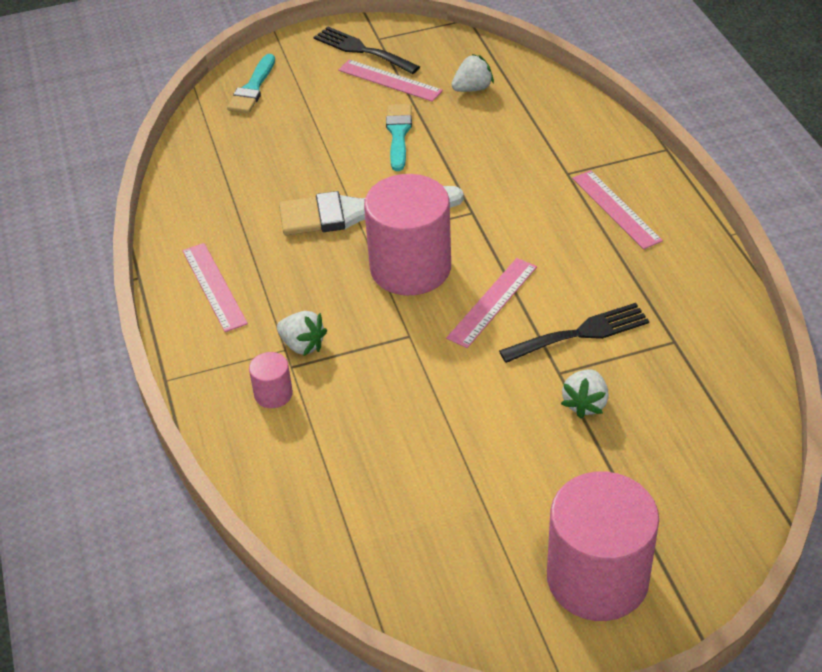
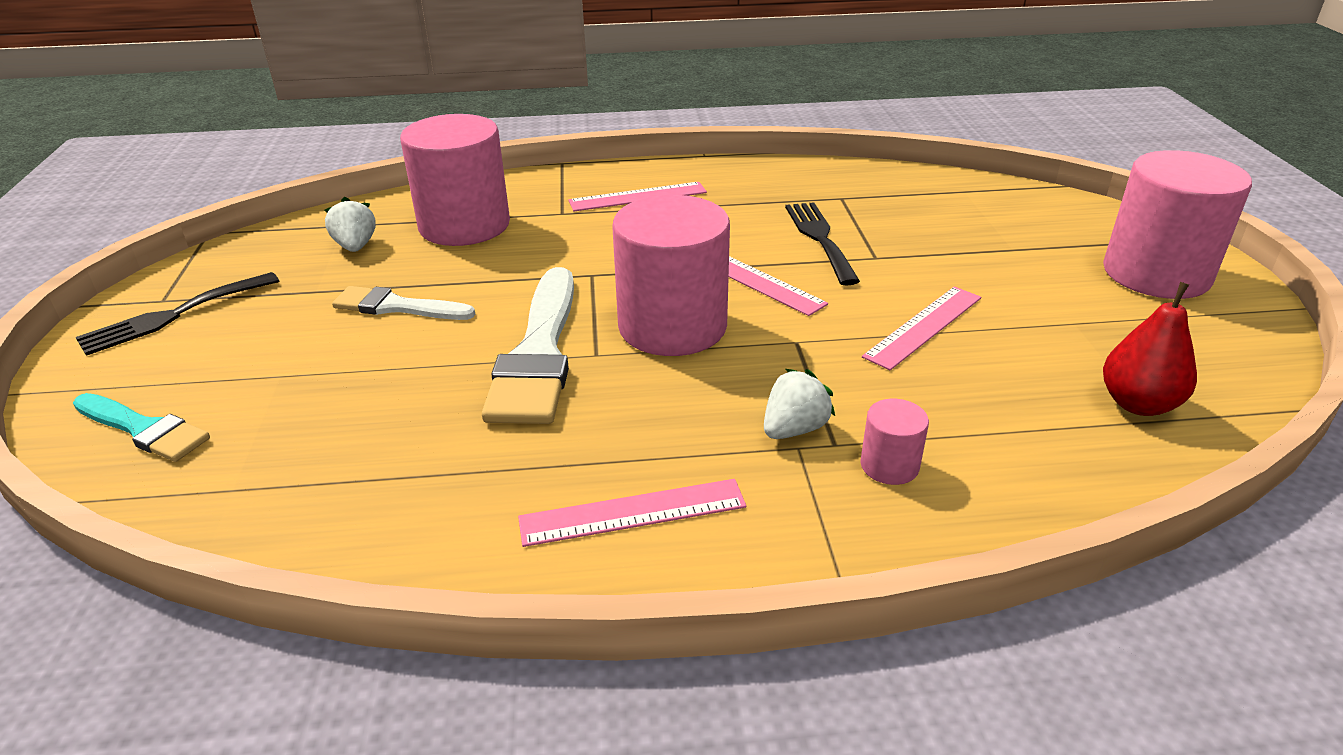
camera: 80 degrees left, 10 degrees down
(371, 535) = (1138, 404): none -> red pear
(390, 80) = (272, 301): pink ruler -> pink ruler (923, 326)
(398, 134) = (397, 307): turquoise brush -> white brush
(524, 129) = (464, 225): none -> pink cylinder
(585, 404) = (923, 249): white strawberry -> none

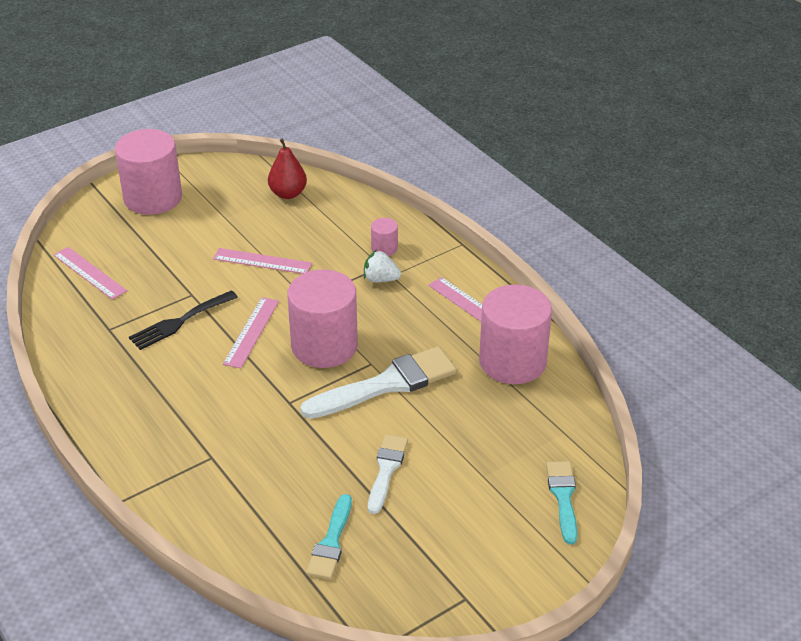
camera: 120 degrees left, 5 degrees up
(172, 316) = (476, 575): black fork -> none
(355, 246) = (331, 542): white strawberry -> turquoise brush
(397, 307) = (386, 470): white brush -> white brush turned 150 degrees counterclockwise
(464, 225) = (263, 500): pink cylinder -> pink cylinder (512, 361)
(638, 197) = (162, 428): pink ruler -> pink ruler (89, 273)

